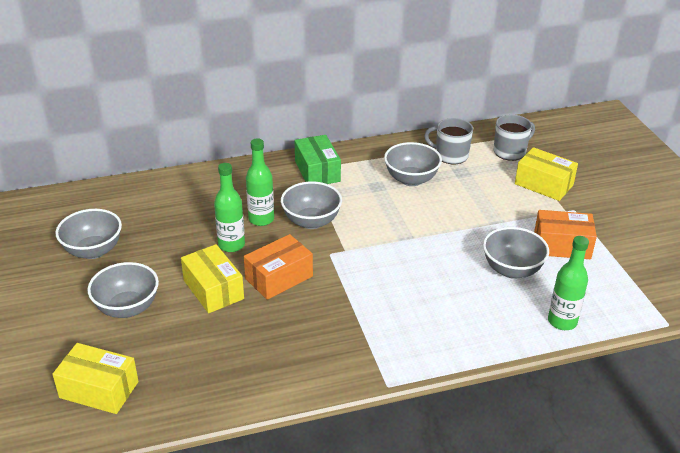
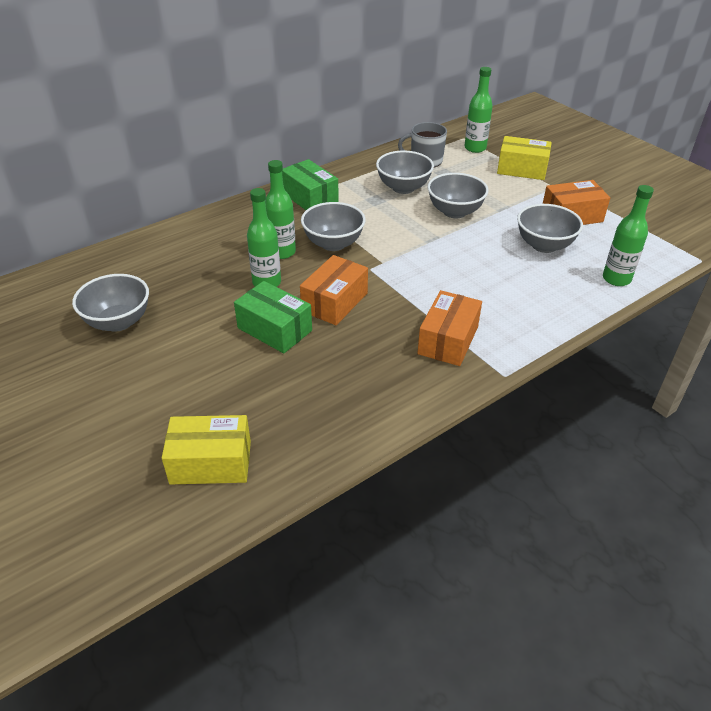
camera: 20 degrees left, 5 degrees up
(127, 308) = (192, 370): grey bowl -> grey bowl (455, 212)
(213, 289) = (274, 329): yellow box -> green box
(357, 339) = (448, 340): none -> orange box
(510, 152) = (475, 148): grey mug -> green bottle

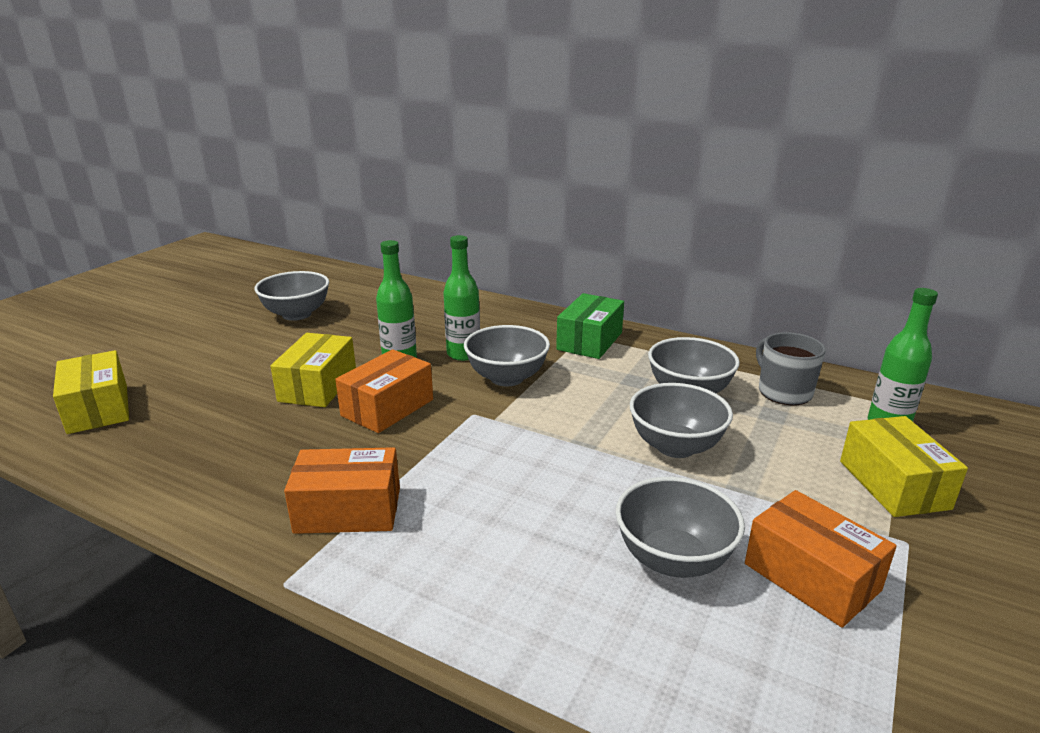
camera: 65 degrees right, 15 degrees down
(274, 329) = (318, 386): green box -> yellow box
(334, 302) = (387, 407): orange box -> orange box turned 60 degrees counterclockwise
(616, 279) = (647, 685): green bottle -> none

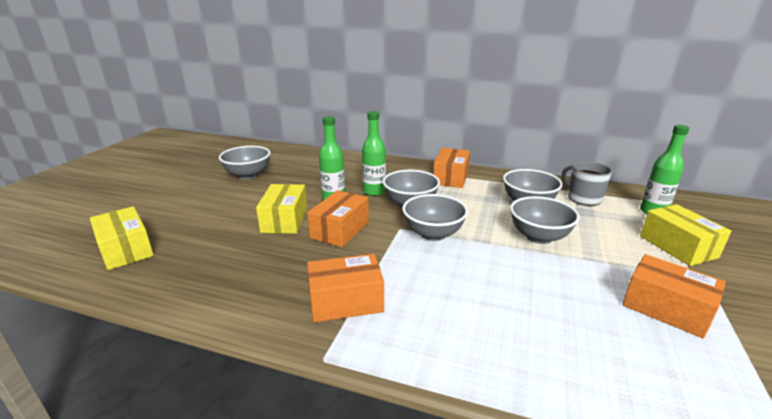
camera: 10 degrees left, 0 degrees up
(589, 341) = (450, 177): green box -> orange box
(673, 559) = (577, 308): grey bowl -> grey bowl (433, 234)

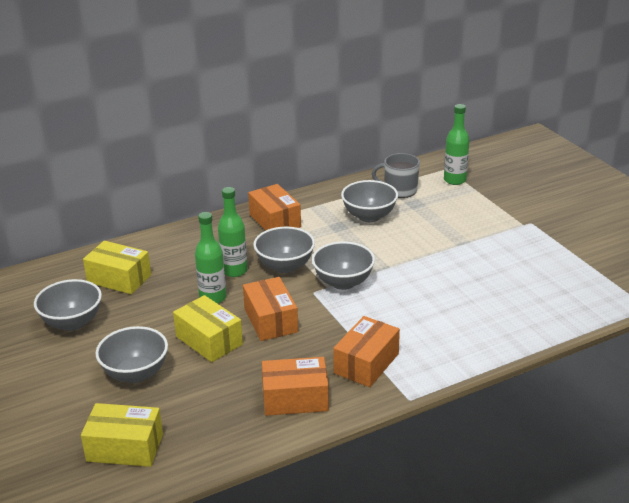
camera: 45 degrees left, 5 degrees up
(539, 237) = (412, 243): grey bowl -> grey bowl (135, 373)
(666, 308) = (530, 255): orange box -> orange box (295, 399)
(677, 247) = (495, 204): yellow box -> yellow box (119, 279)

